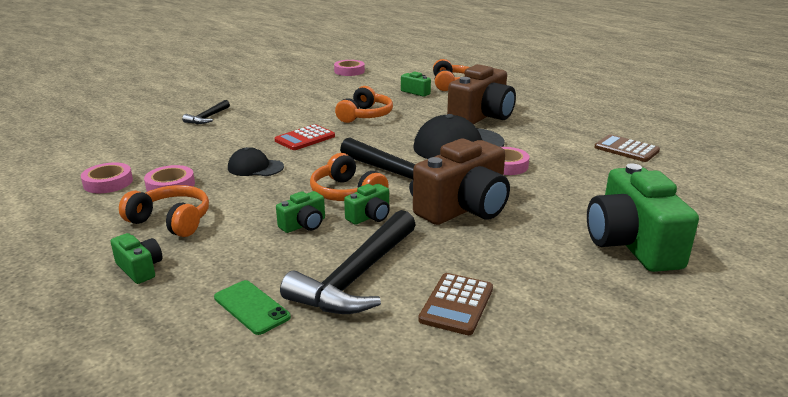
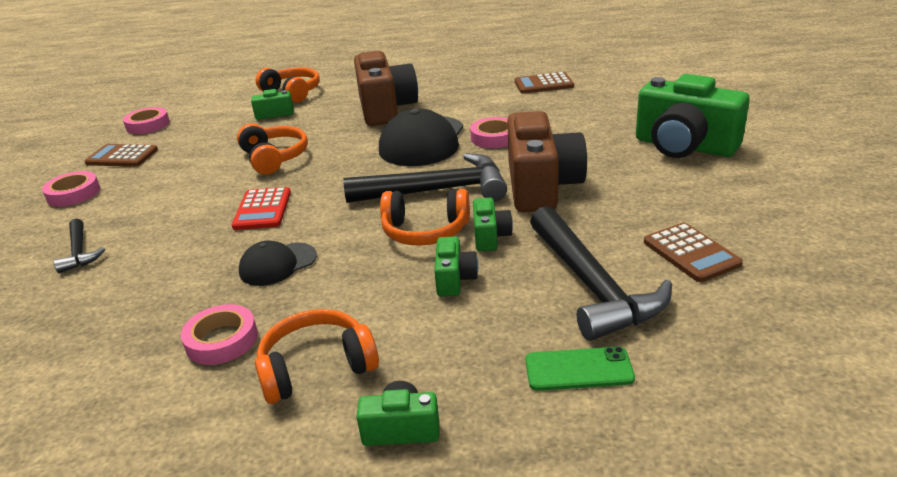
camera: 45 degrees left, 5 degrees up
(108, 182) = (124, 392): pink tape -> pink tape (73, 194)
(307, 82) = (122, 157): none -> brown calculator

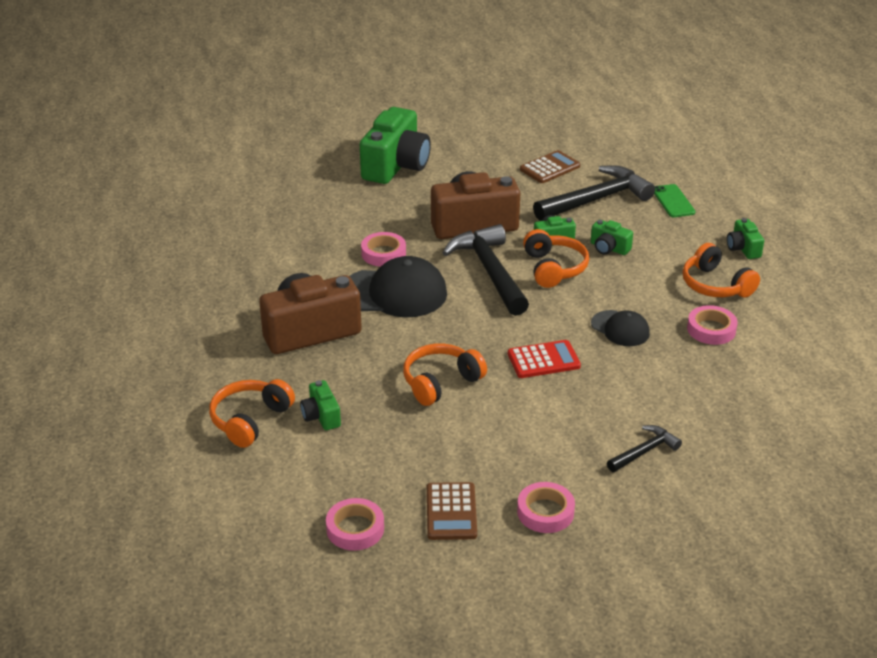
camera: 105 degrees left, 5 degrees up
(454, 279) = (609, 248): green camera -> green camera turned 135 degrees counterclockwise
(543, 84) = (248, 236): brown calculator -> none

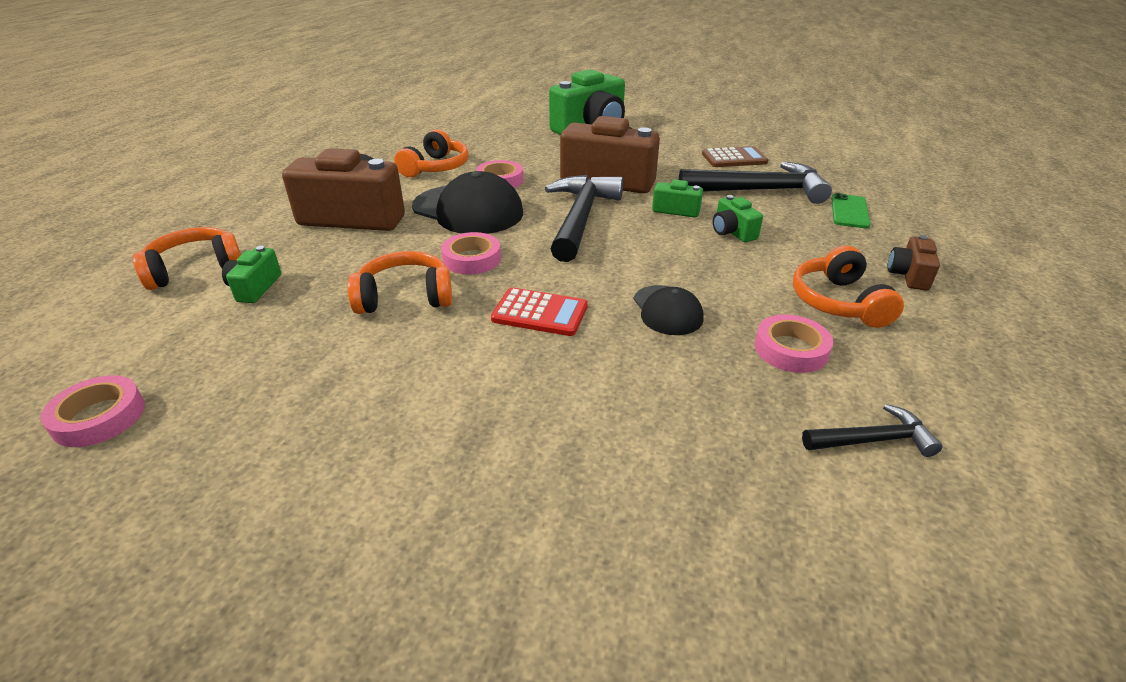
camera: 30 degrees right, 0 degrees up
(451, 512) = (215, 446): brown calculator -> none
(545, 512) = (314, 503): pink tape -> pink tape (472, 259)
(553, 268) = (651, 233): orange headphones -> orange headphones (435, 167)
(644, 451) = (543, 475): black hammer -> black hammer (872, 440)
(743, 248) = (909, 275): green camera -> brown camera

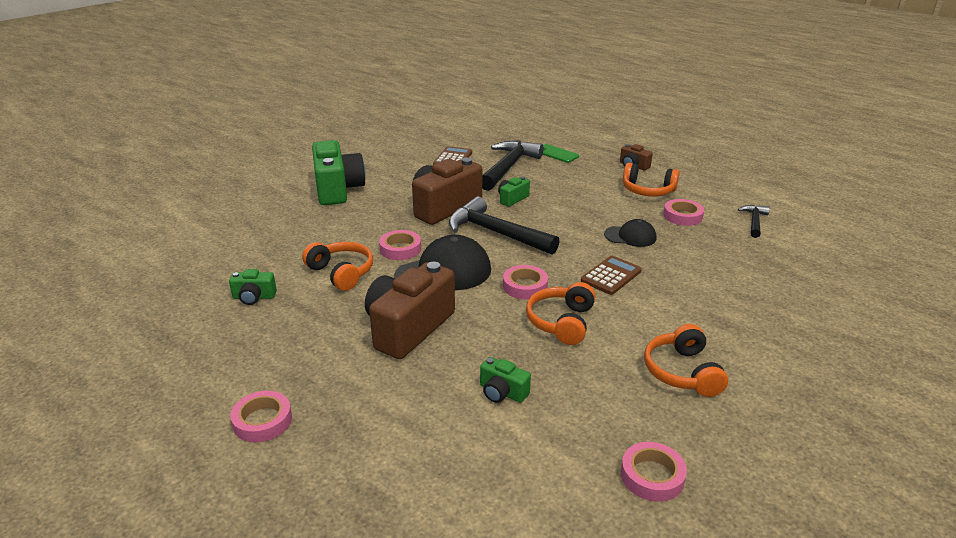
camera: 65 degrees left, 5 degrees down
(195, 269) = (444, 426): orange headphones -> orange headphones (682, 372)
(202, 195) = (262, 421): none -> pink tape
(540, 313) = (611, 276): red calculator -> brown calculator
(732, 232) = (555, 192): green camera -> green camera (254, 297)

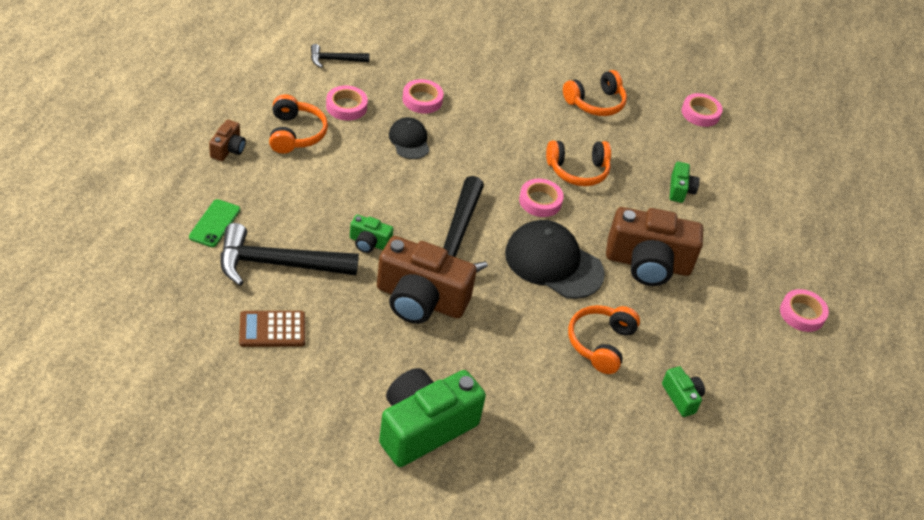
camera: 120 degrees left, 15 degrees up
(400, 249) = (530, 310): pink tape -> pink tape (422, 100)
(611, 276) = (490, 148): brown calculator -> none

